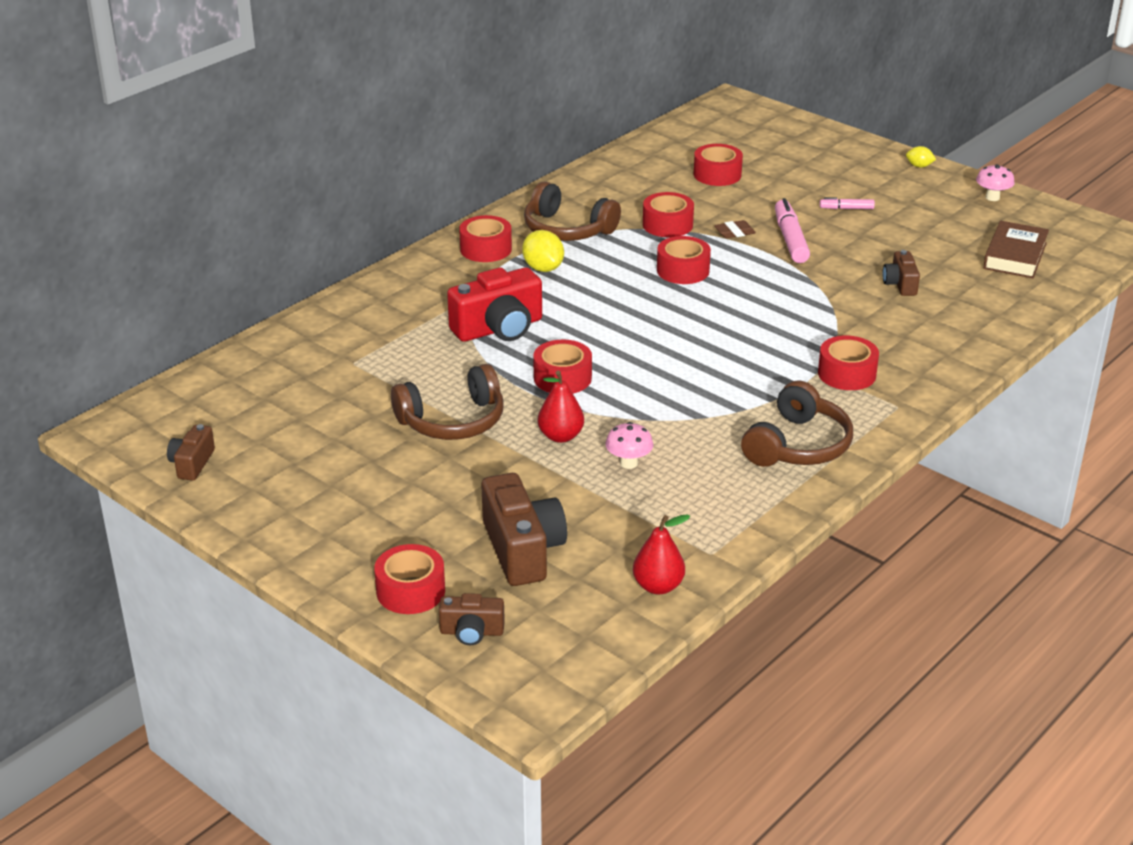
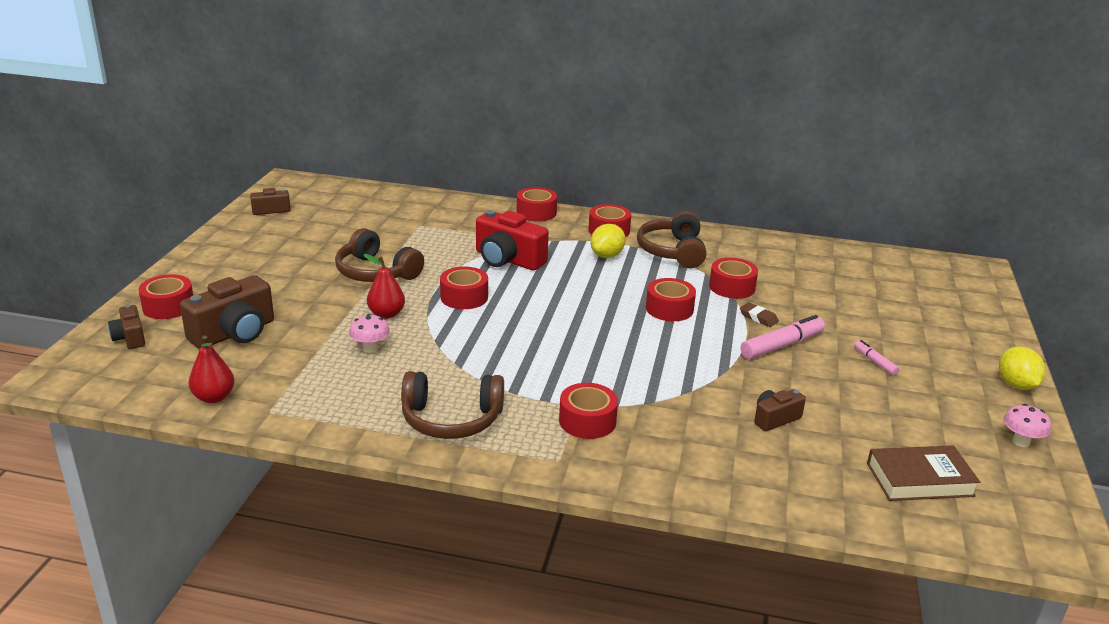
camera: 60 degrees right, 5 degrees down
(717, 174) = (843, 289): red tape -> red tape (536, 212)
(919, 166) = (1016, 385): yellow lemon -> yellow lemon, size x1.74

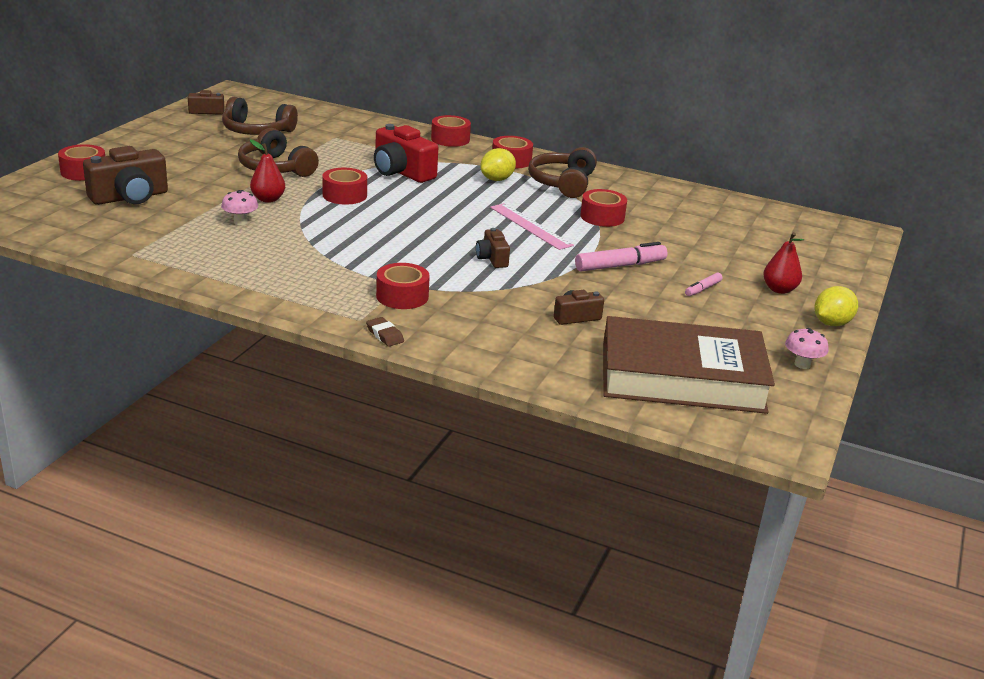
camera: 10 degrees right, 0 degrees up
(130, 338) = (41, 190): brown camera -> brown camera (492, 259)
(214, 397) = (91, 239): red pear -> red pear (779, 289)
(451, 419) = (283, 280): brown headphones -> brown headphones (256, 131)
(669, 309) = (530, 226): red tape -> pink ruler
(758, 317) = (612, 243): brown eraser -> brown eraser (385, 335)
(875, 362) = (702, 289): pink marker -> pink marker turned 120 degrees counterclockwise
(920, 479) = (682, 377): brown book -> brown book, size x1.90
(1016, 385) = (831, 323): yellow lemon -> yellow lemon turned 45 degrees clockwise

